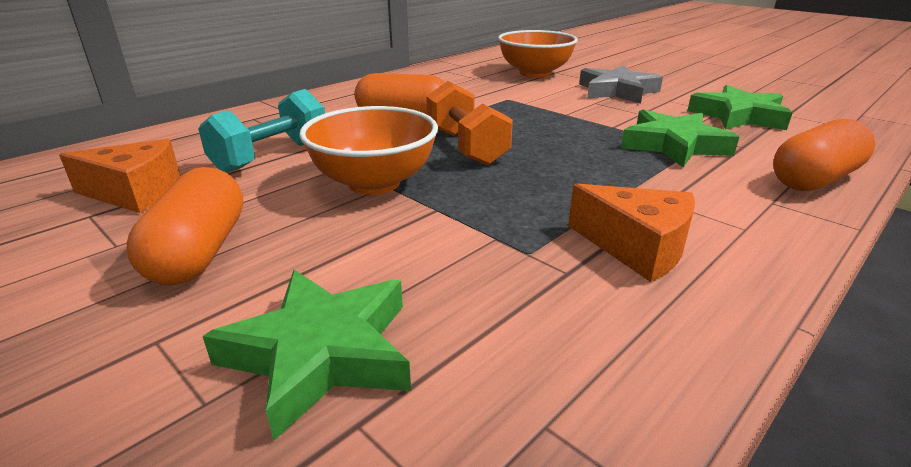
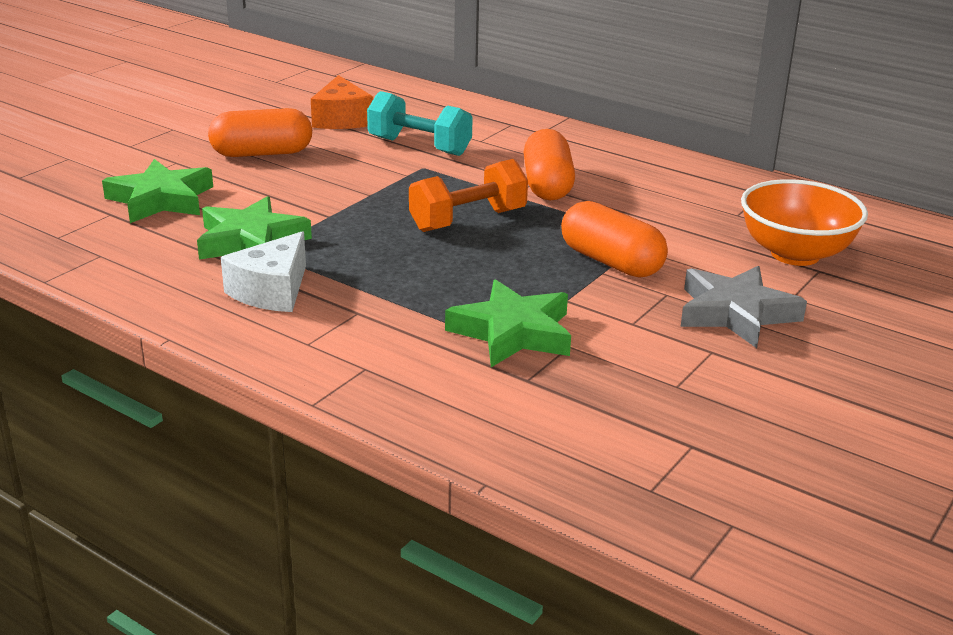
camera: 80 degrees right, 0 degrees up
(374, 183) = (373, 189): orange bowl -> none
(636, 247) = (272, 291): orange cheese -> white cheese
(738, 116) = (658, 398): green star -> green star (251, 241)
(814, 179) = (430, 406): orange capsule -> orange capsule (611, 262)

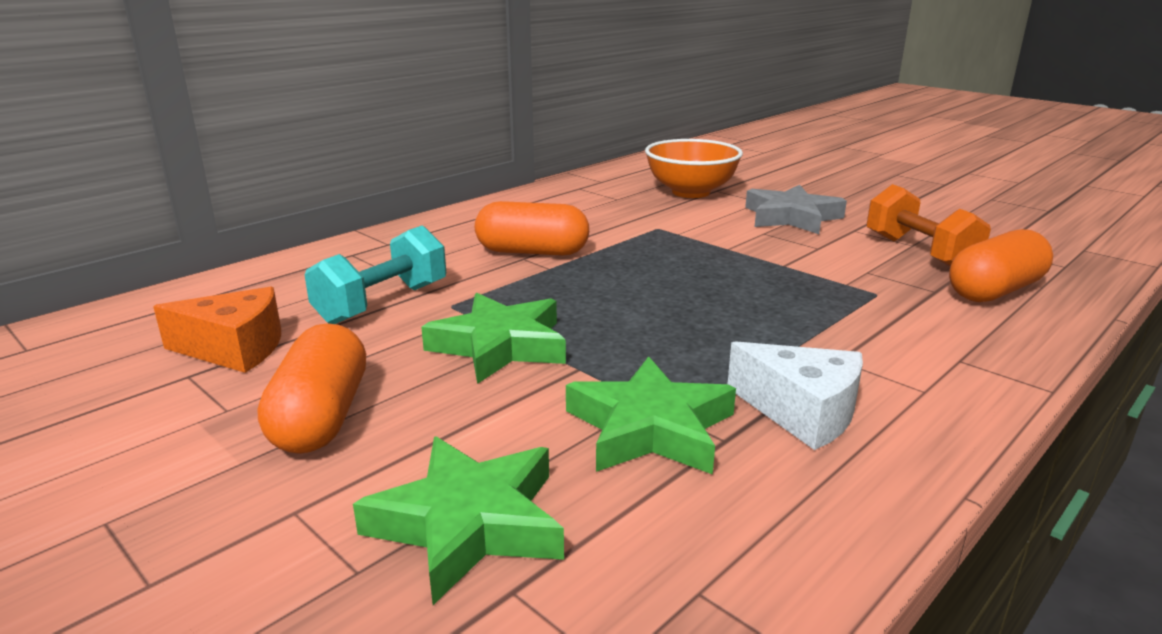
camera: 80 degrees left, 5 degrees down
(468, 220) = (609, 291): orange dumbbell -> orange dumbbell (919, 253)
(512, 332) = (854, 290): green star -> green star (500, 346)
(611, 262) = (707, 244): orange capsule -> orange capsule (994, 291)

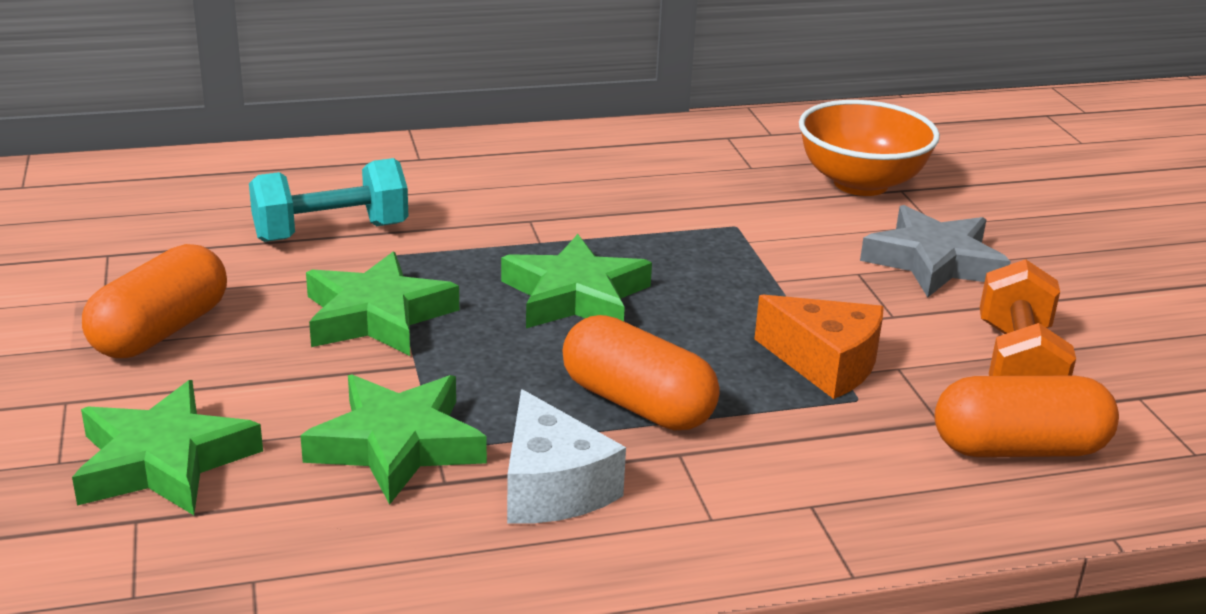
camera: 30 degrees right, 5 degrees up
(235, 348) = (165, 240): orange cheese -> orange cheese (825, 363)
(532, 252) = (549, 215): orange capsule -> orange capsule (637, 404)
(623, 291) = (575, 296): none -> green star

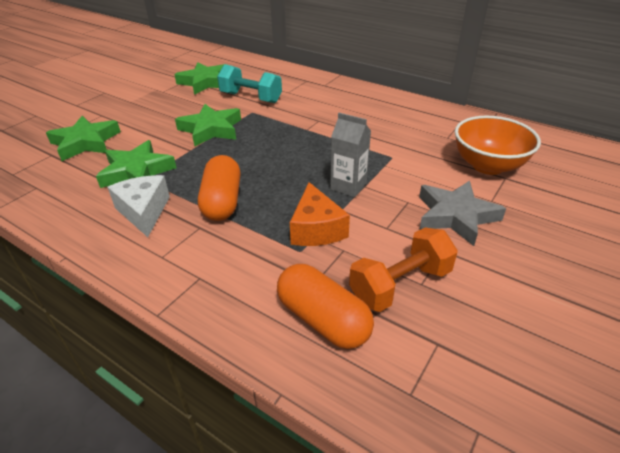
camera: 50 degrees right, 10 degrees up
(160, 331) = (155, 107): orange capsule -> none
(552, 487) = (144, 212): white cheese -> white cheese turned 135 degrees clockwise
(575, 296) = (279, 153): green star -> green star (205, 82)
(758, 291) = (348, 186): none -> grey carton

